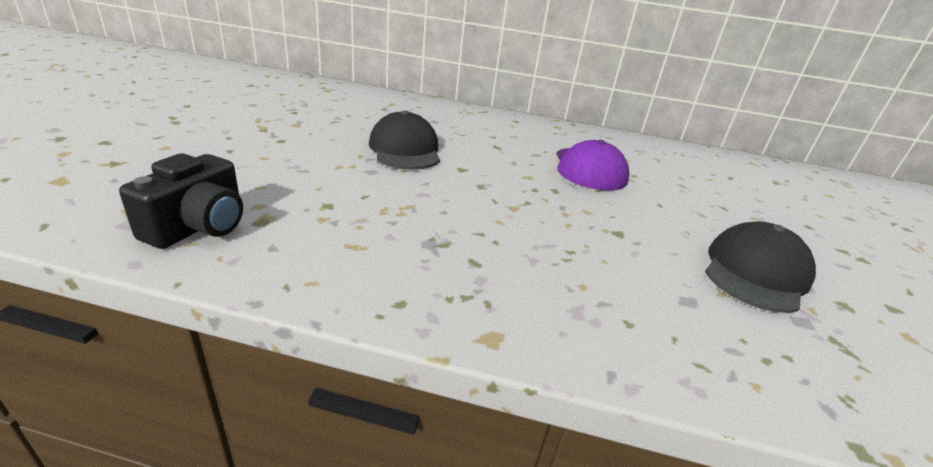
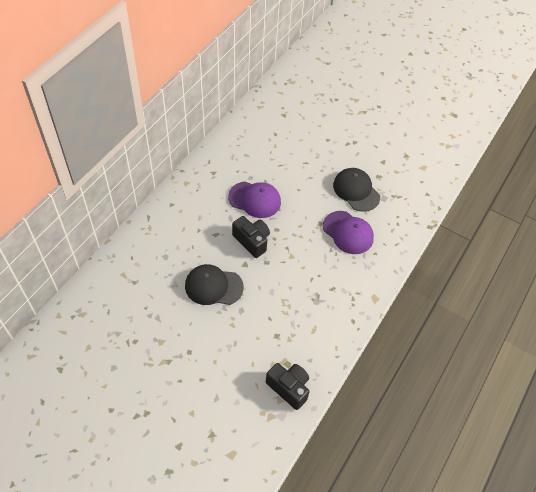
camera: 70 degrees left, 25 degrees up
(511, 171) = (252, 241): none -> black camera
(637, 271) = (348, 232): none -> purple cap

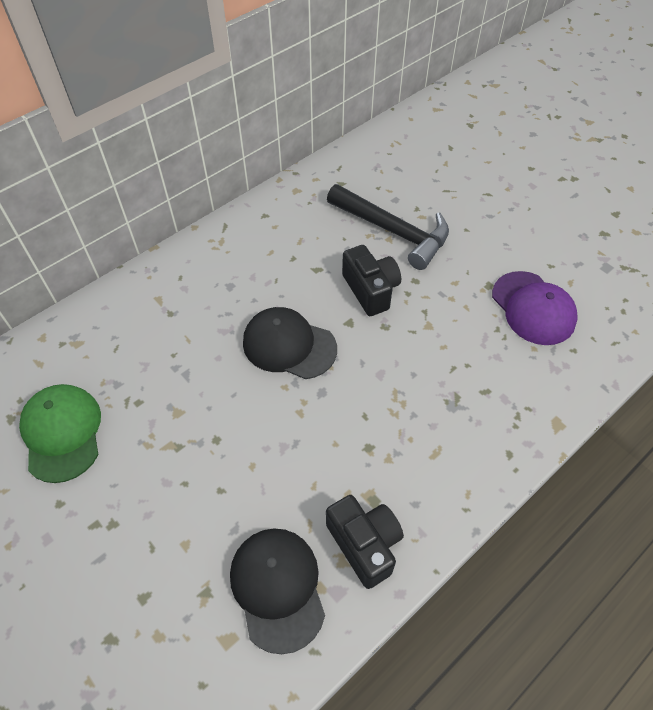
camera: 20 degrees right, 0 degrees up
(96, 370) = (62, 433): none -> green cap
(254, 199) = (393, 231): purple cap -> black hammer
(356, 191) = (561, 248): black cap -> black cap (277, 588)

